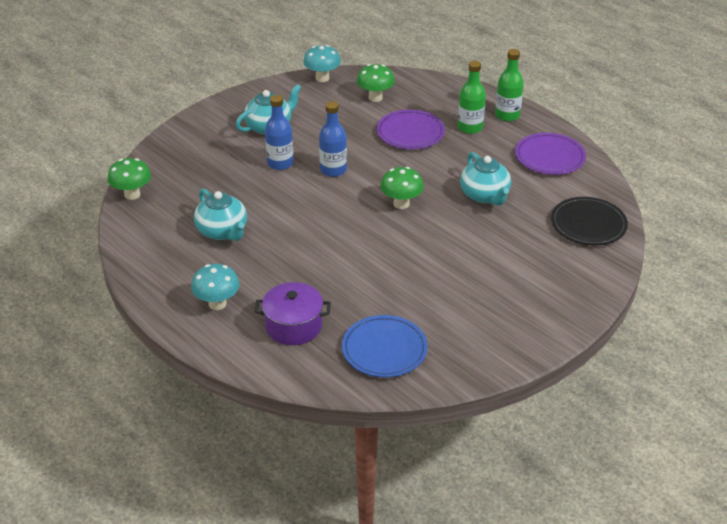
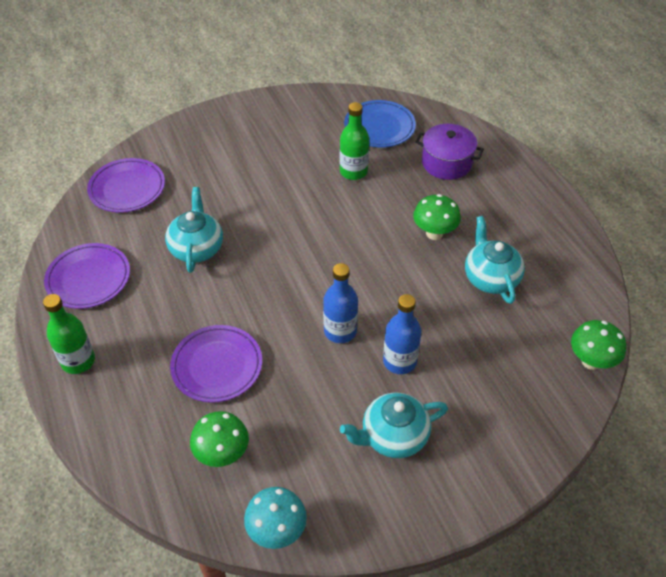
camera: 160 degrees left, 10 degrees up
(217, 304) = (510, 199): turquoise mushroom -> none
(401, 204) = (289, 261): green mushroom -> green mushroom (434, 233)
(470, 127) = (139, 353): green bottle -> green bottle (353, 172)
(588, 225) = (127, 188): black plate -> purple plate

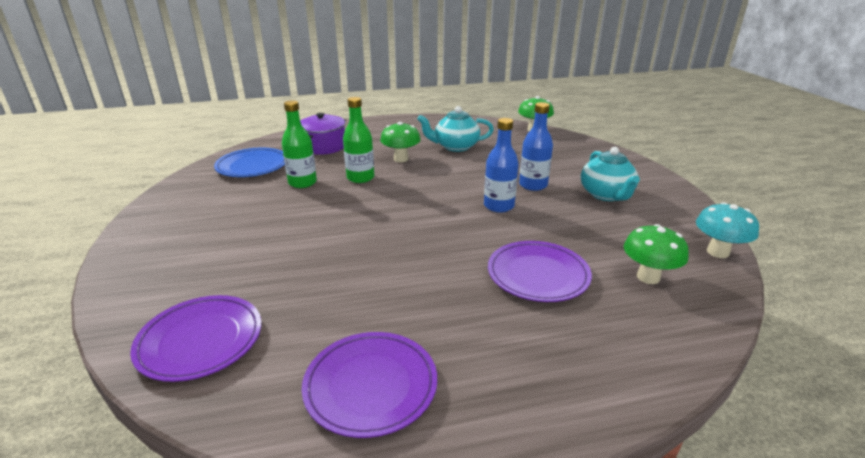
camera: 80 degrees left, 20 degrees down
(78, 361) = (529, 396): green bottle -> green bottle (360, 178)
(196, 248) = (357, 281): turquoise teapot -> none

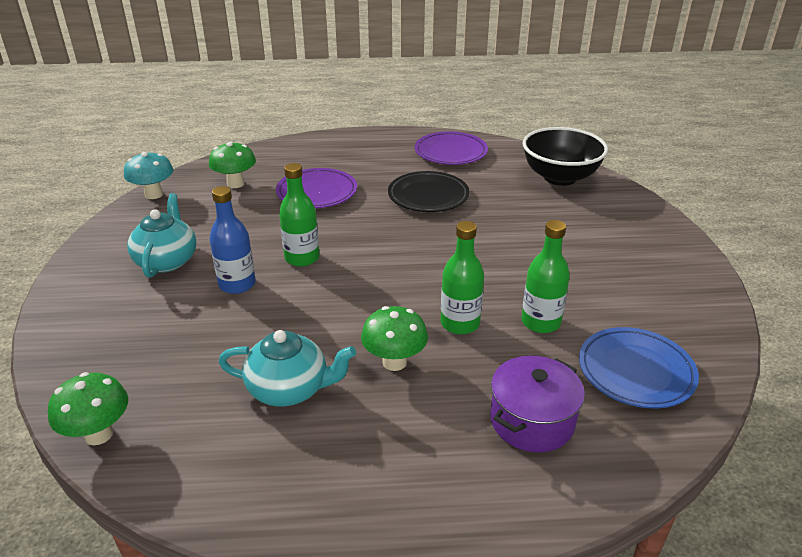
camera: 170 degrees left, 5 degrees up
(200, 341) = (560, 177): purple plate -> black bowl
(398, 284) = (428, 196): none -> black plate
(499, 206) = (302, 258): blue bottle -> green bottle

